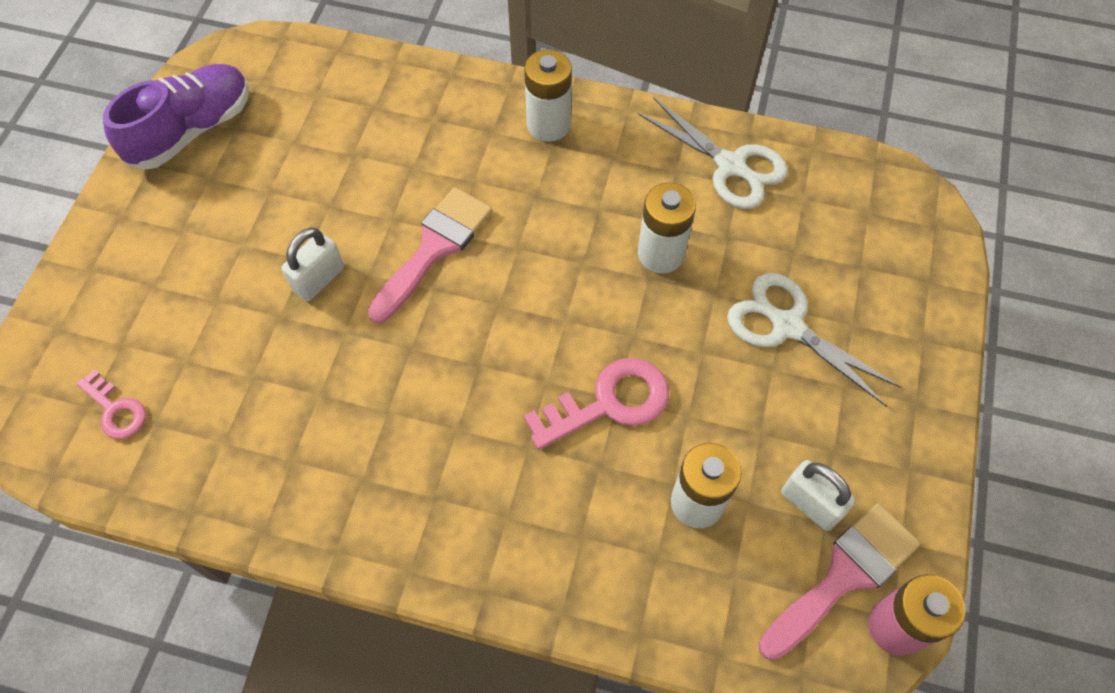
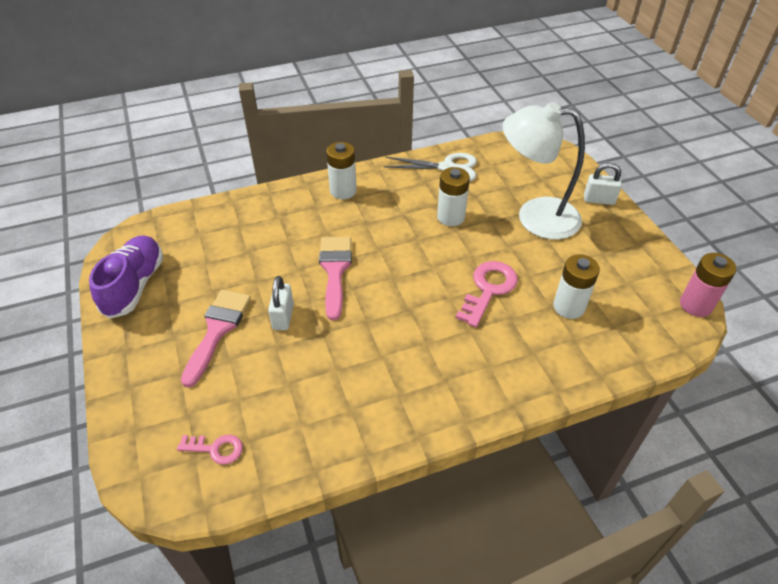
camera: 35 degrees left, 15 degrees down
(787, 326) = (535, 217): white scissors -> white lamp
(810, 504) = (615, 279): white padlock -> white padlock (599, 200)
(844, 576) = (656, 298): pink brush -> pink brush (217, 330)

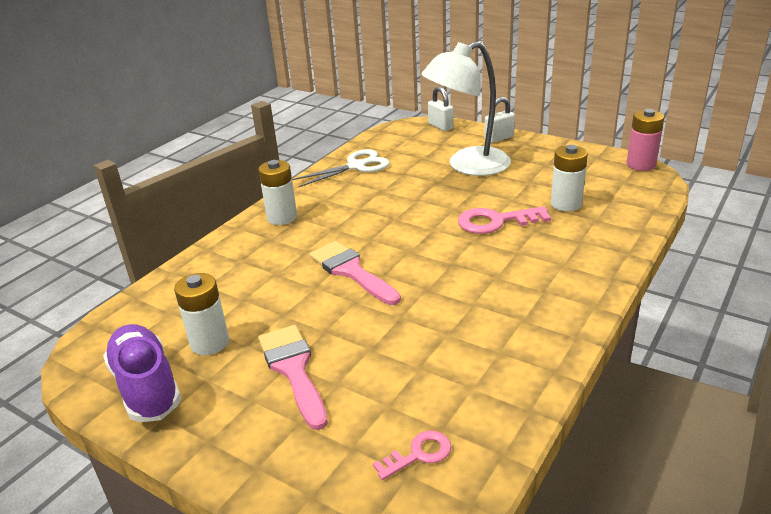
camera: 35 degrees left, 15 degrees down
(283, 317) = (347, 325): white padlock -> white padlock (440, 126)
(451, 217) = (403, 193): white battery -> white battery (209, 343)
(488, 289) = (495, 222): pink key -> pink key turned 90 degrees counterclockwise

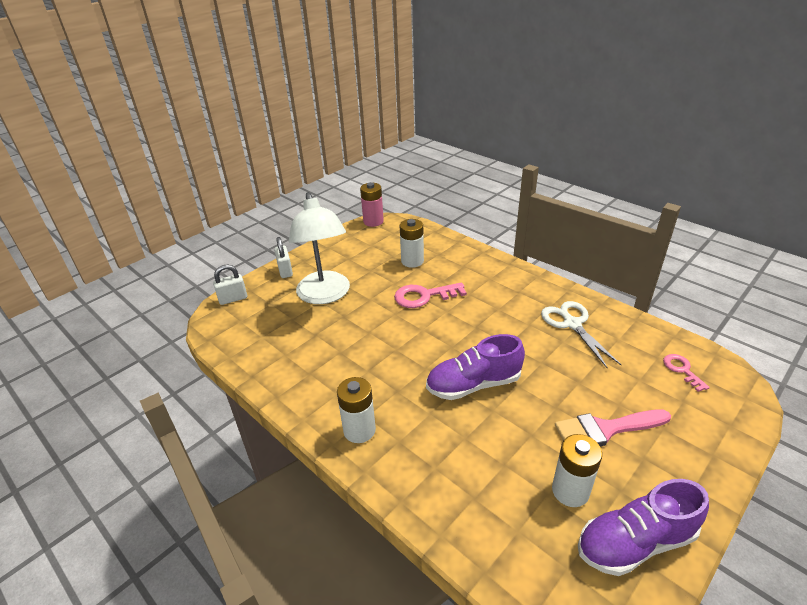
camera: 80 degrees left, 5 degrees up
(351, 271) = (473, 384): pink brush -> purple shoe
(356, 166) = (279, 365): white scissors -> white scissors (572, 324)
(495, 222) = (424, 296): pink key -> pink key turned 75 degrees clockwise

